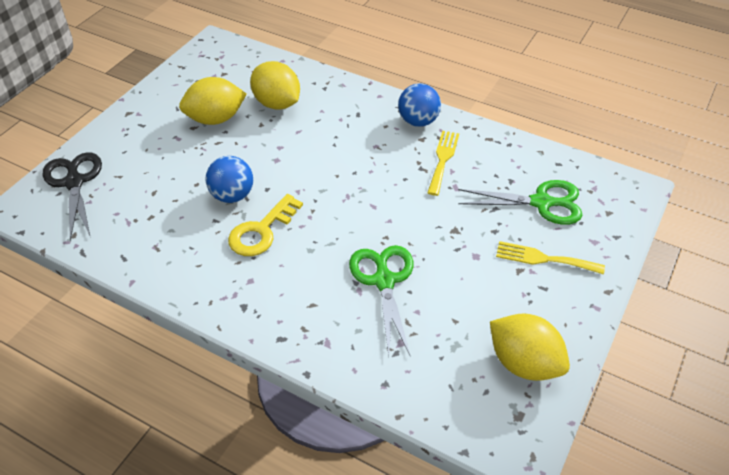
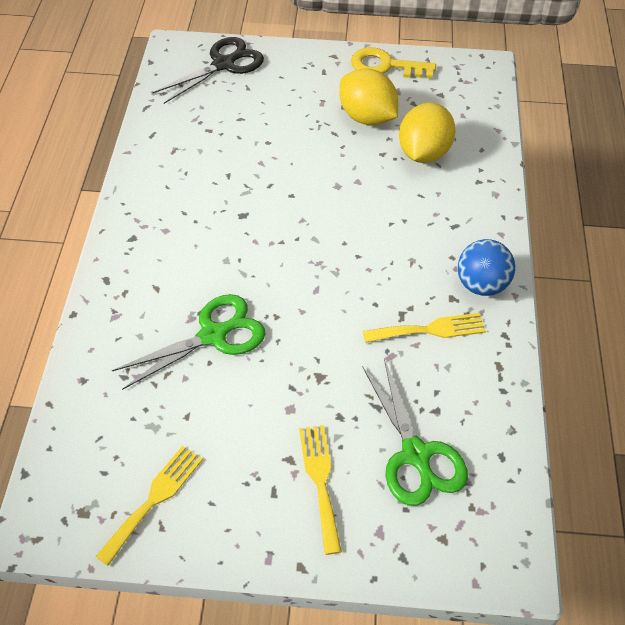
camera: 65 degrees right, 5 degrees up
(232, 195) = (267, 173): blue ball -> none
(262, 231) = (232, 214): yellow key -> yellow key (386, 66)
(524, 363) = (154, 499): yellow lemon -> yellow fork

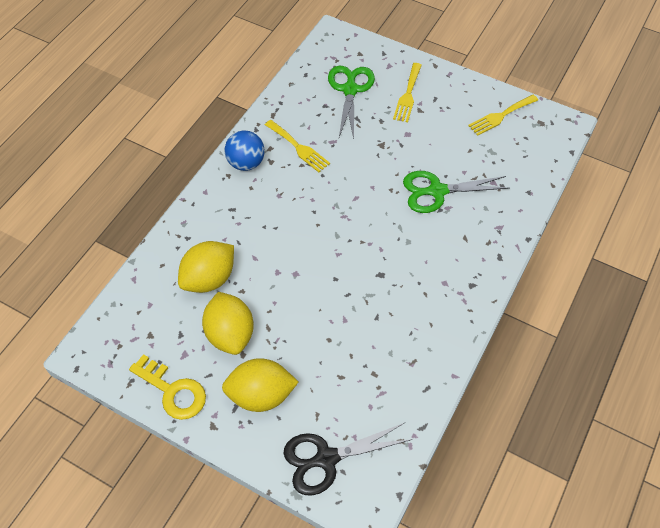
camera: 155 degrees left, 5 degrees up
(306, 85) = (261, 395): none -> yellow lemon
(430, 330) = (298, 148): yellow fork -> yellow fork turned 150 degrees counterclockwise

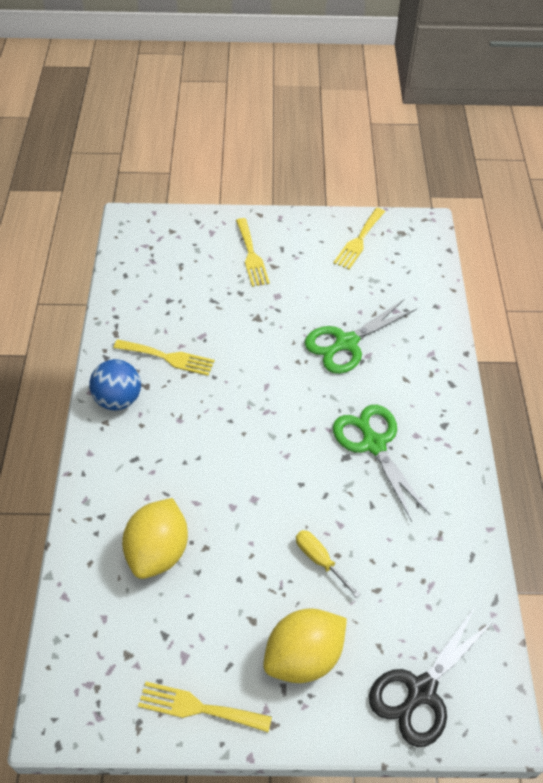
camera: 30 degrees left, 5 degrees down
(173, 391) = (198, 707): yellow key -> yellow fork
(230, 334) = (223, 604): yellow lemon -> none
(314, 337) = (320, 560): none -> yellow screwdriver
(350, 90) = (186, 273): green scissors -> green scissors (374, 444)

